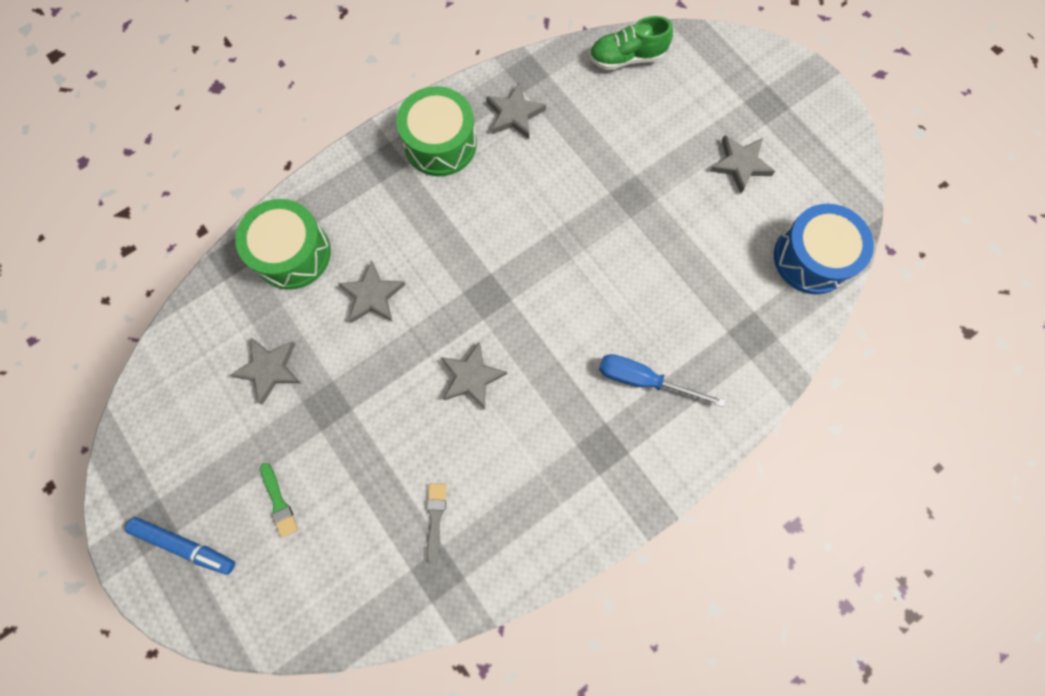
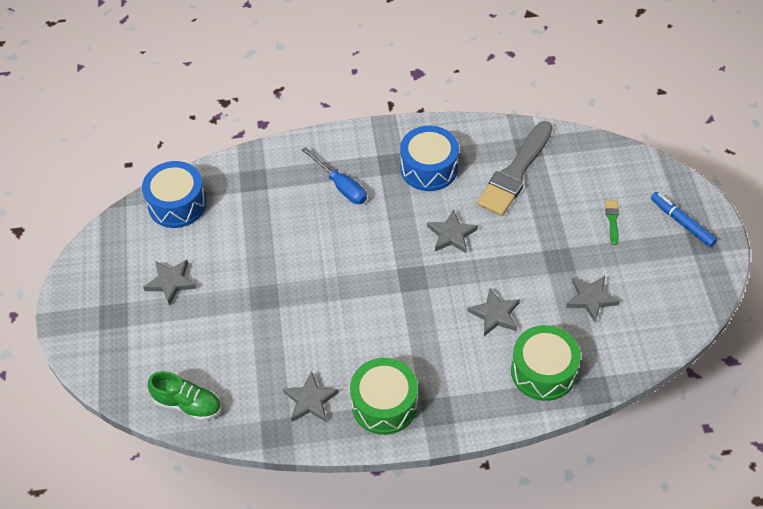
camera: 150 degrees left, 20 degrees down
(435, 518) = (515, 172): grey brush -> grey brush, size x2.46
(551, 465) = (429, 168): none -> blue drum

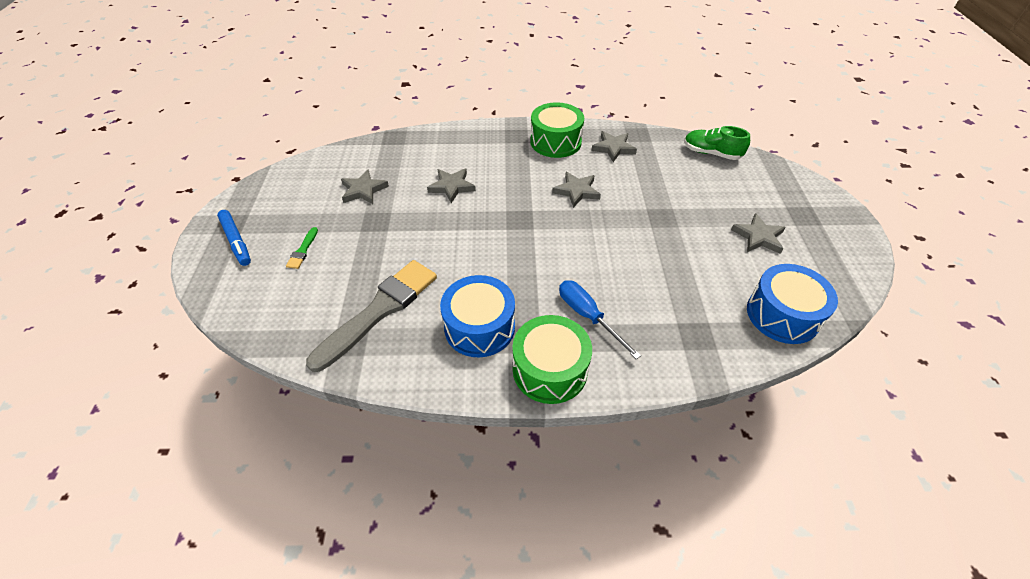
camera: 175 degrees left, 5 degrees down
(451, 235) = (472, 252): grey star -> grey star (576, 191)
(543, 371) = (427, 149): green drum -> green drum (550, 369)

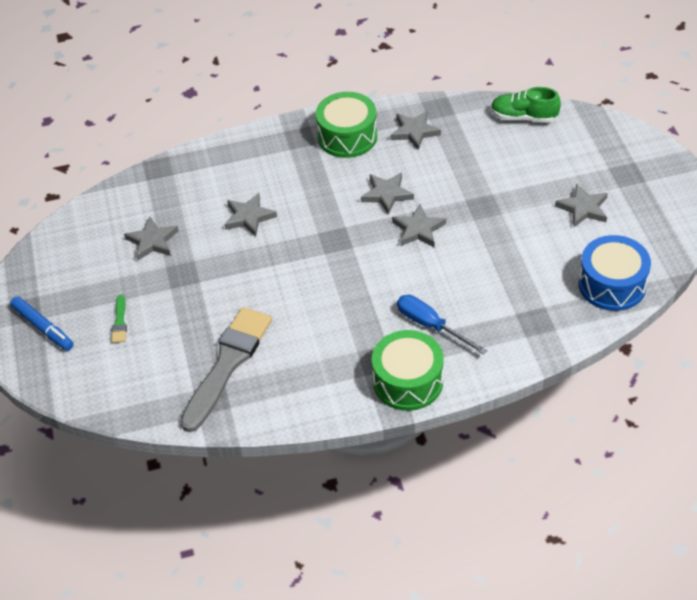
camera: 10 degrees left, 0 degrees up
(479, 327) = (330, 358): blue drum -> none
(597, 225) = (418, 229): none -> grey star

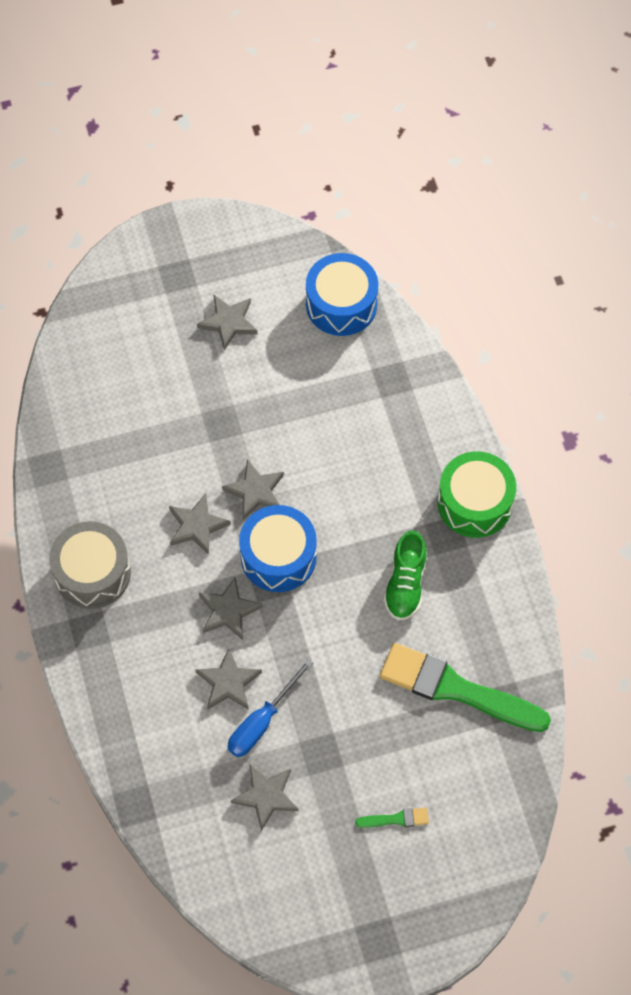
camera: 95 degrees left, 15 degrees up
(43, 327) = (405, 911): blue marker -> none
(227, 364) = (456, 689): grey brush -> green brush
(347, 136) = (92, 573): green drum -> grey drum
(358, 245) = (278, 556): none -> blue drum
(414, 132) = (90, 495): grey star -> grey star (228, 611)
(431, 325) = (398, 480): blue screwdriver -> blue screwdriver (262, 721)
(523, 117) = (73, 374): green shoe -> green shoe (405, 584)

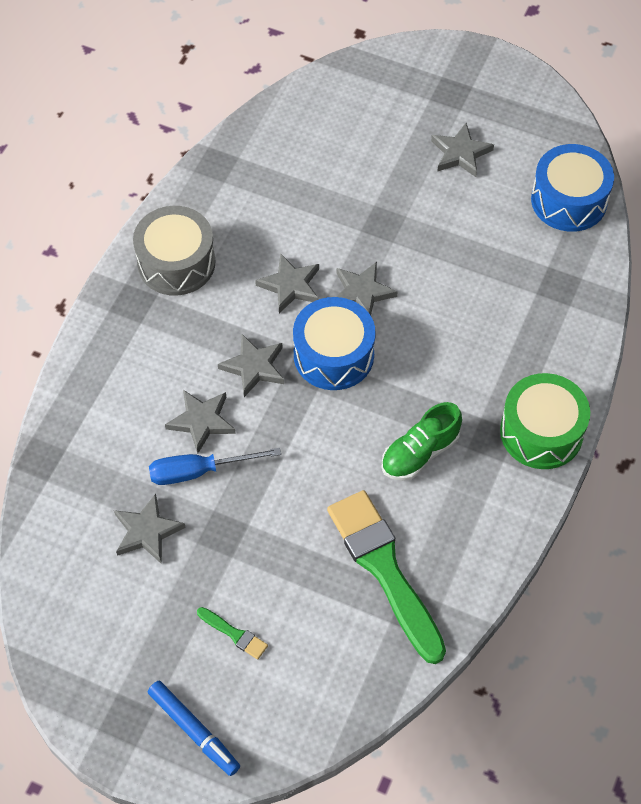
camera: 40 degrees right, 5 degrees down
(430, 908) = (194, 730): none -> blue marker

